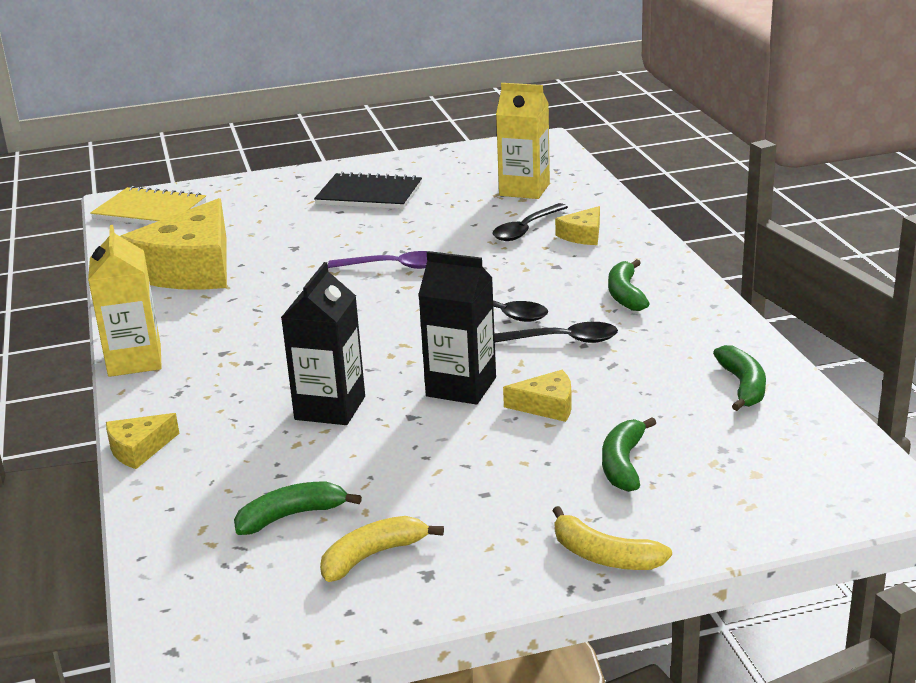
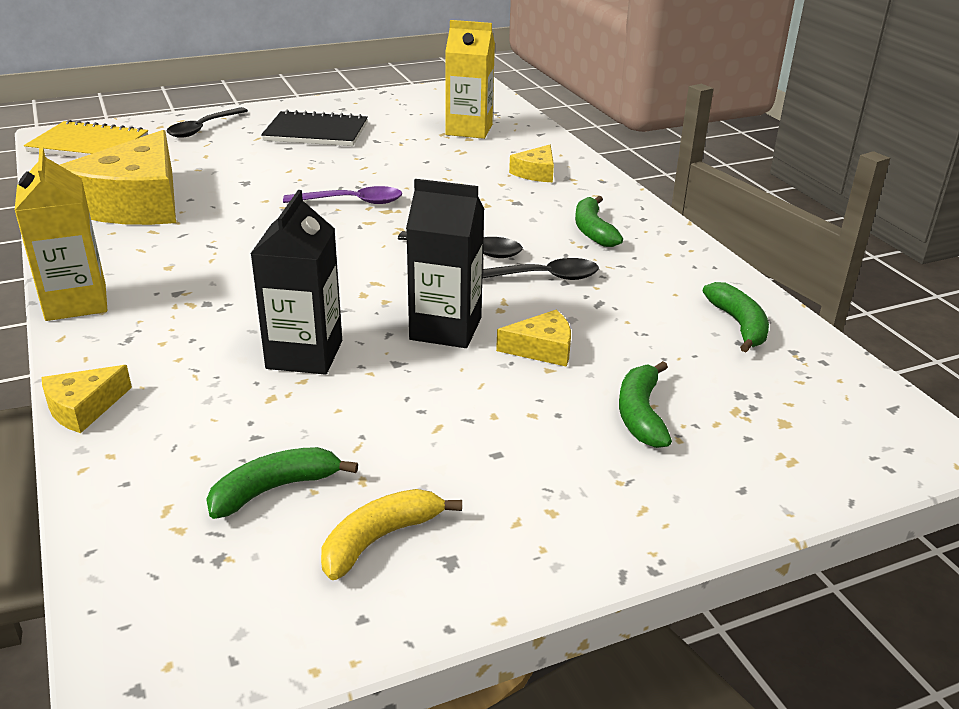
camera: 10 degrees left, 5 degrees up
(526, 229) = (479, 166): black spoon -> black spoon (203, 128)
(604, 556) = (650, 529): yellow banana -> none

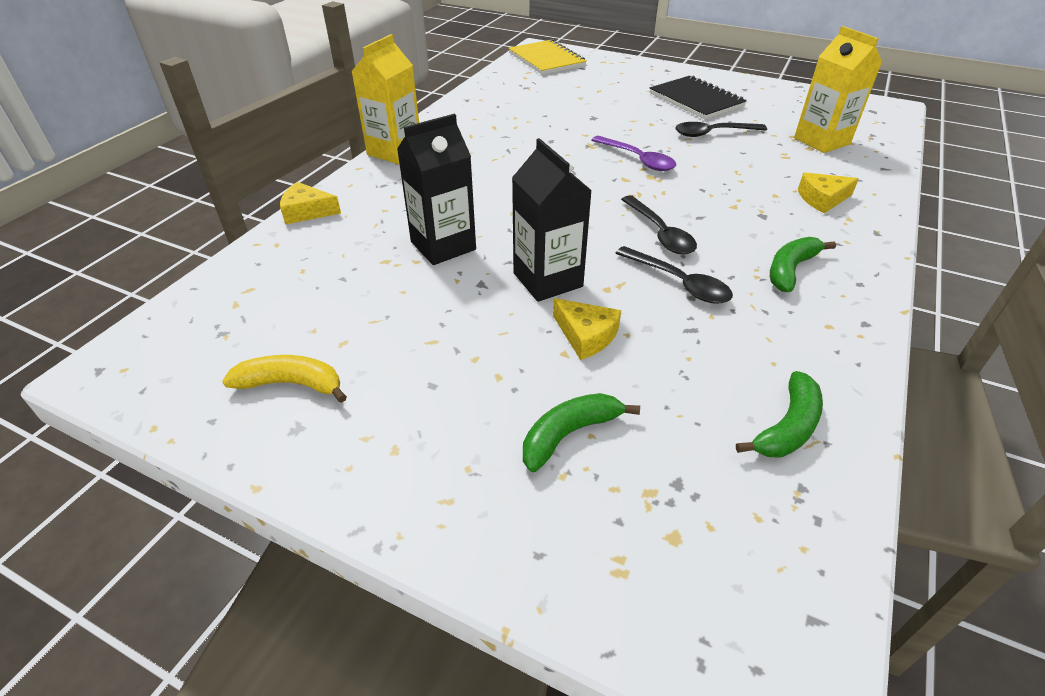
camera: 50 degrees right, 10 degrees up
(135, 203) = (513, 105): yellow cheese -> none
(203, 128) = (626, 71): black spoon -> black spoon (713, 133)
(275, 489) = (300, 315): green banana -> none

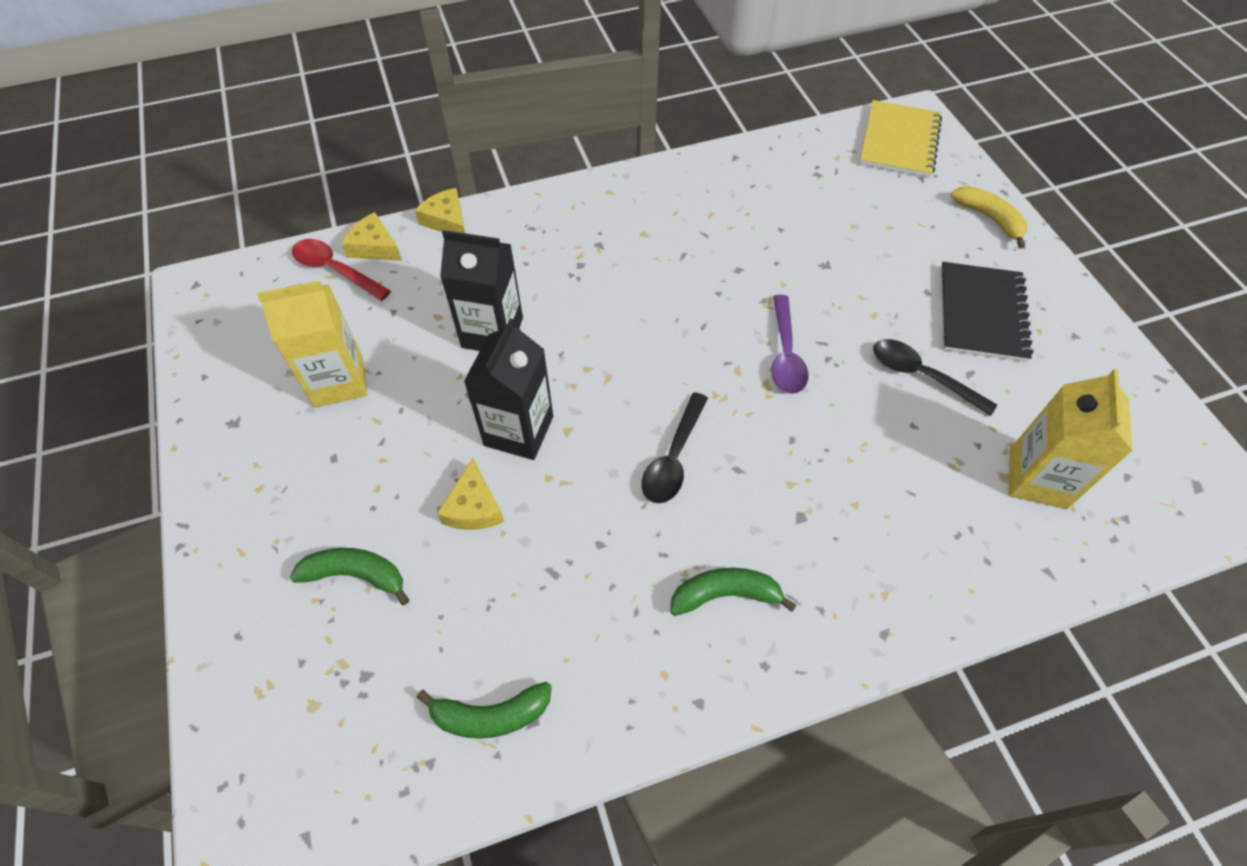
camera: 45 degrees right, 15 degrees up
(247, 284) = (335, 270): none -> red spoon
(291, 384) = (266, 384): yellow banana -> yellow banana (989, 219)
(394, 151) = (587, 191): yellow carton -> yellow carton (339, 381)
(678, 283) = (610, 521): black spoon -> none
(822, 199) = (897, 549): yellow cheese -> yellow cheese (374, 247)

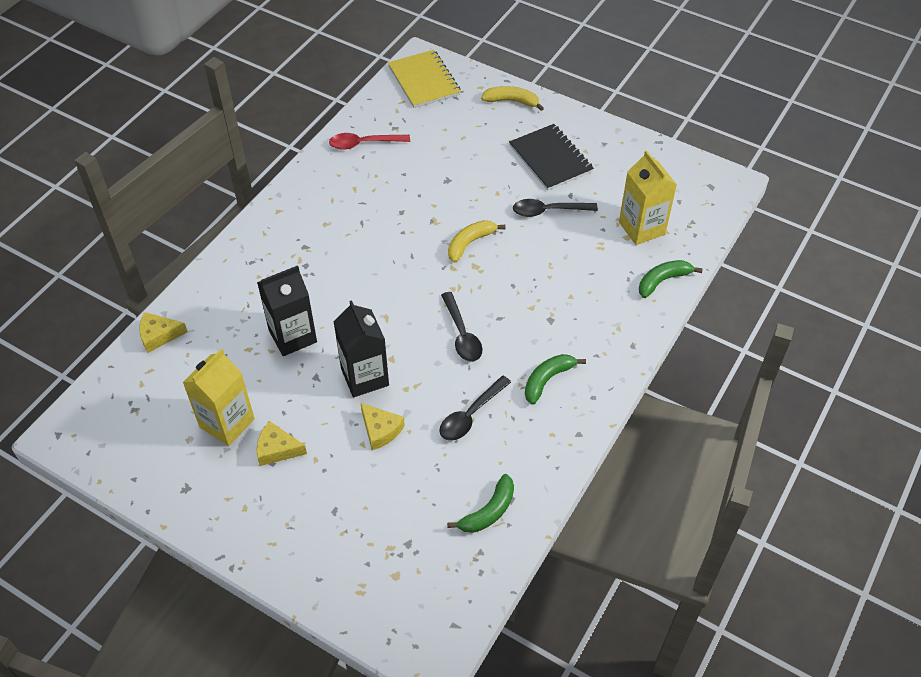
camera: 40 degrees left, 5 degrees down
(335, 270) = (148, 365): red spoon -> red spoon (364, 144)
(356, 575) = (352, 506): green banana -> green banana (663, 281)
(447, 220) = (190, 290): yellow cheese -> yellow cheese (277, 449)
(589, 568) = (471, 415): none -> black spoon
(785, 354) = (470, 243): purple spoon -> yellow banana

